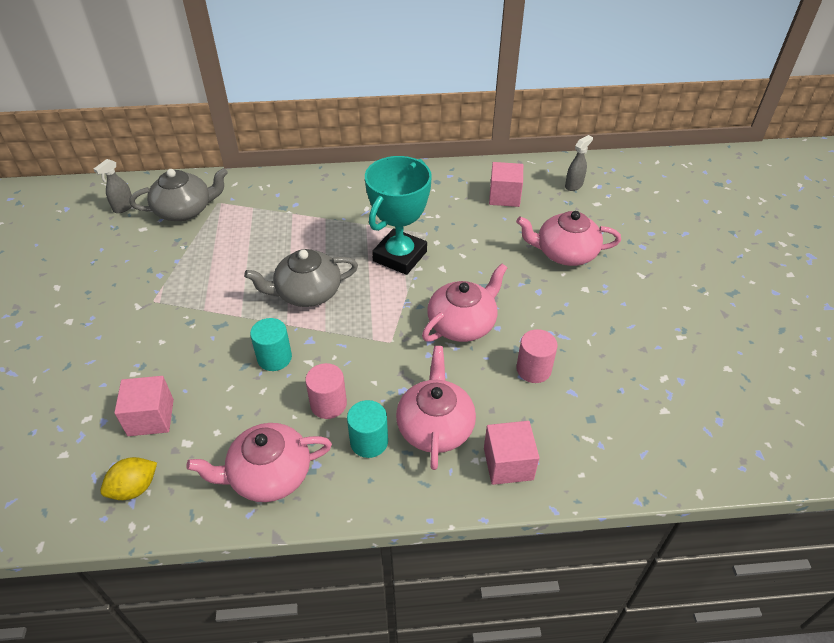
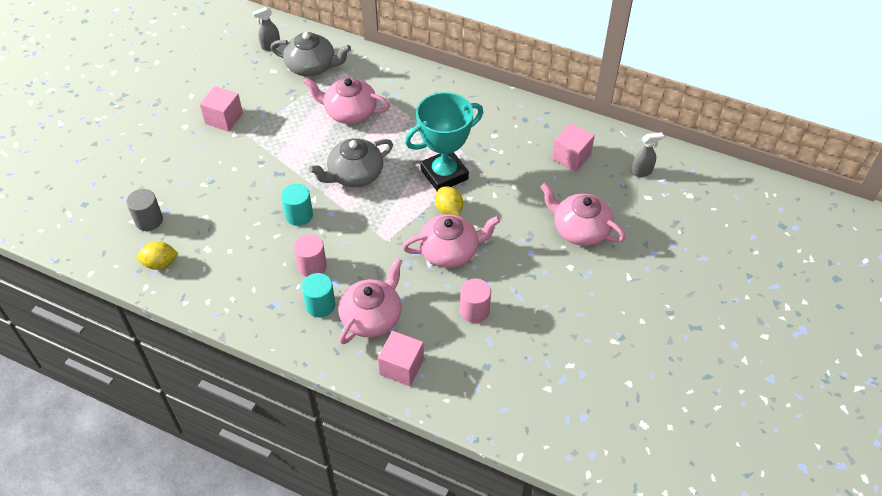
camera: 30 degrees right, 5 degrees up
(86, 444) = (149, 220): none -> grey cylinder
(151, 417) = (196, 221): pink cube -> pink cube (224, 118)
(268, 475) = (243, 295): pink teapot -> pink teapot (349, 112)
(307, 292) = (354, 174): grey teapot -> grey teapot turned 45 degrees counterclockwise
(430, 286) = (449, 210): none -> yellow lemon

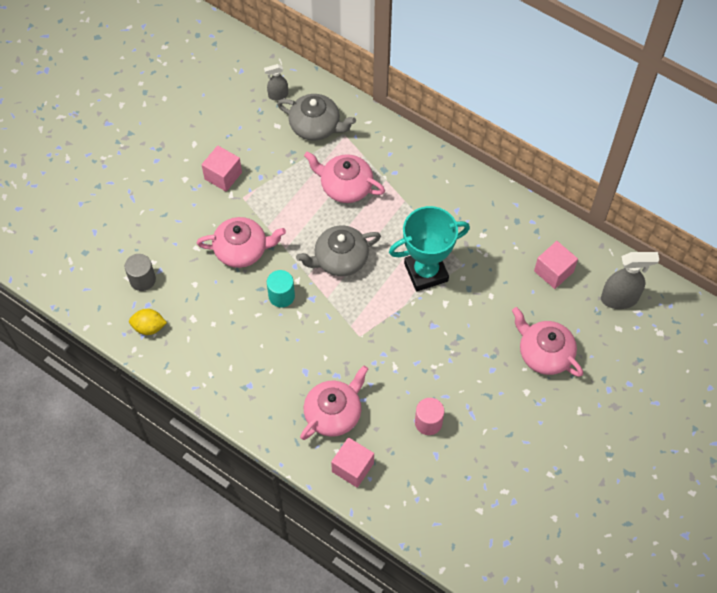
camera: 10 degrees right, 10 degrees up
(312, 266) = (286, 352): pink cylinder -> none
(320, 305) = (289, 394): turquoise cylinder -> none
(449, 210) = (423, 312): yellow lemon -> none
(450, 251) = (416, 357): pink teapot -> pink teapot (242, 250)
(642, 171) = (619, 299): grey spray bottle -> grey spray bottle, size x1.72

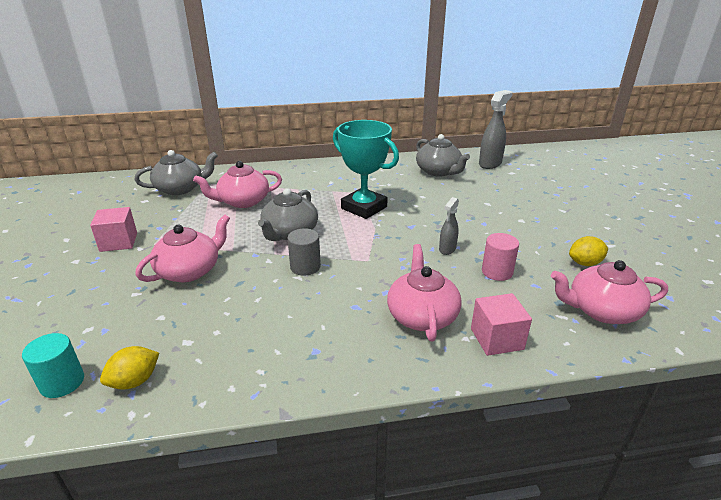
camera: 45 degrees left, 30 degrees down
(142, 279) = (86, 348): grey cylinder -> grey cylinder (305, 267)
(278, 95) = (128, 189): grey spray bottle -> grey spray bottle (447, 249)
(281, 296) = (266, 276): turquoise cylinder -> turquoise cylinder (62, 382)
(426, 272) = (364, 208): turquoise trophy -> turquoise trophy turned 75 degrees counterclockwise
(500, 470) = (585, 263): none -> yellow lemon
(544, 353) = (497, 200): pink teapot -> pink teapot (601, 310)
(553, 271) = (439, 171): pink cube -> grey teapot

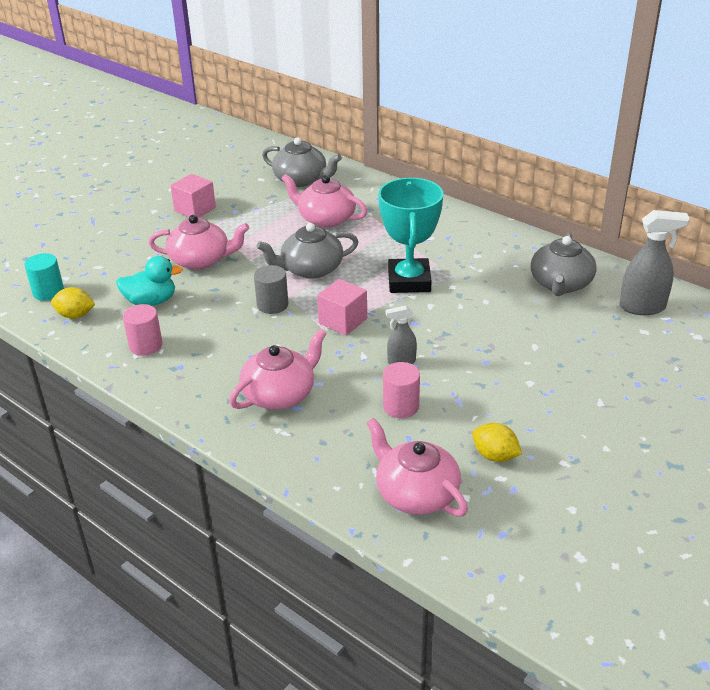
camera: 50 degrees right, 5 degrees up
(198, 323) = (151, 301): none -> turquoise duck
(256, 357) = (146, 345): none -> pink cylinder
(497, 339) = (295, 446): pink cube -> pink cube (343, 321)

